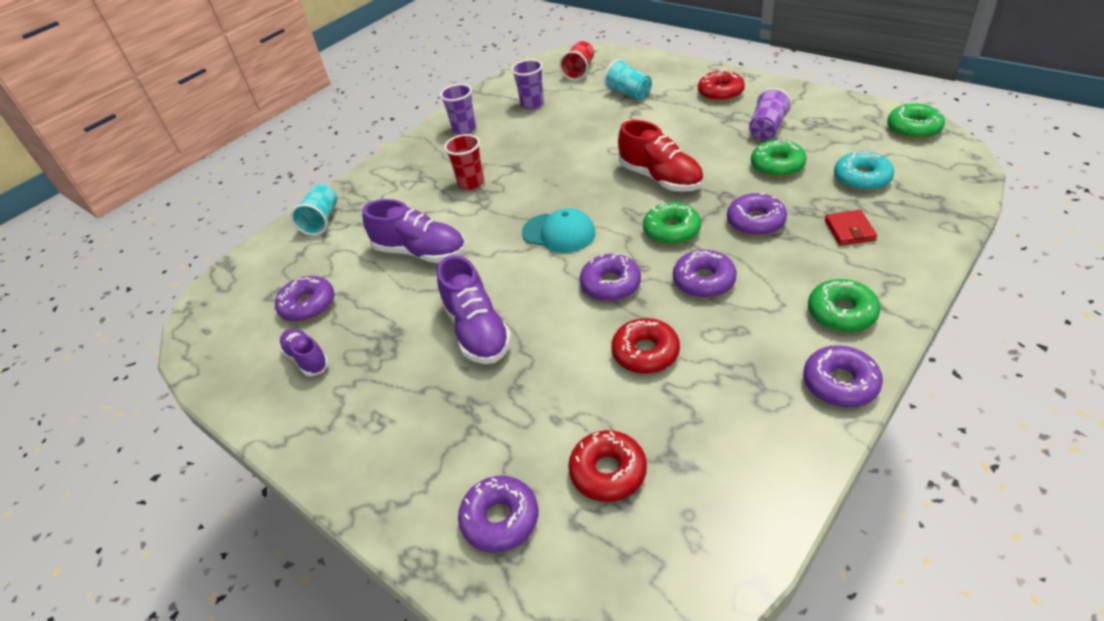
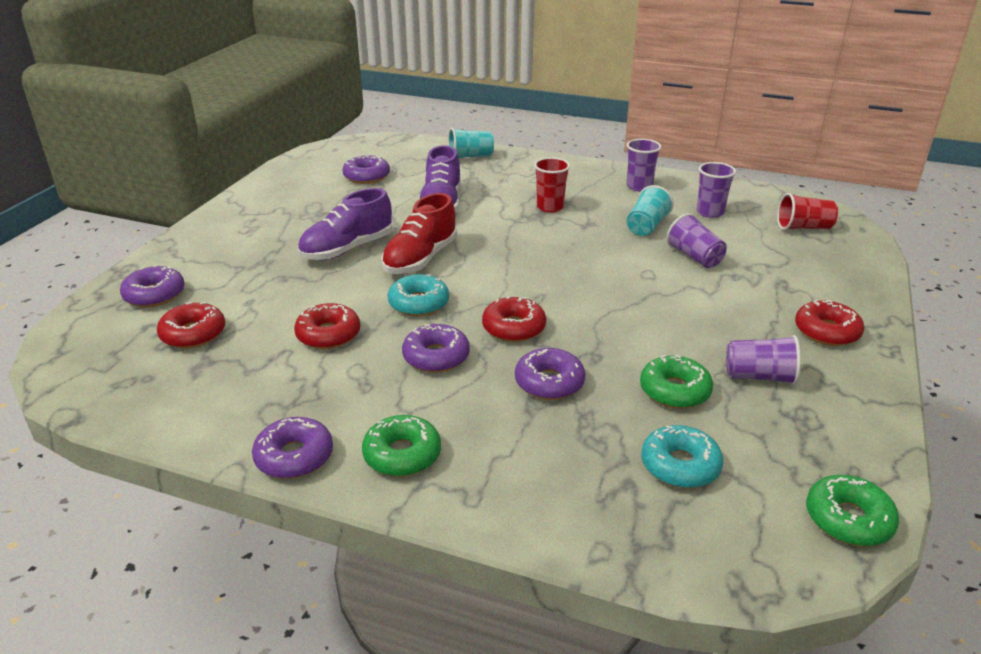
camera: 65 degrees right, 10 degrees down
(307, 359) = (309, 190): purple shoe -> none
(559, 233) = (488, 264): turquoise cap -> none
(599, 124) = (694, 257): none -> purple cup
(610, 284) = (418, 303): purple donut -> turquoise donut
(629, 93) = (776, 266): turquoise cup -> turquoise cup (646, 226)
(660, 178) = (607, 309): red shoe -> red shoe (420, 259)
(671, 230) = (513, 328): green donut -> red donut
(849, 230) = (558, 457): red wallet -> none

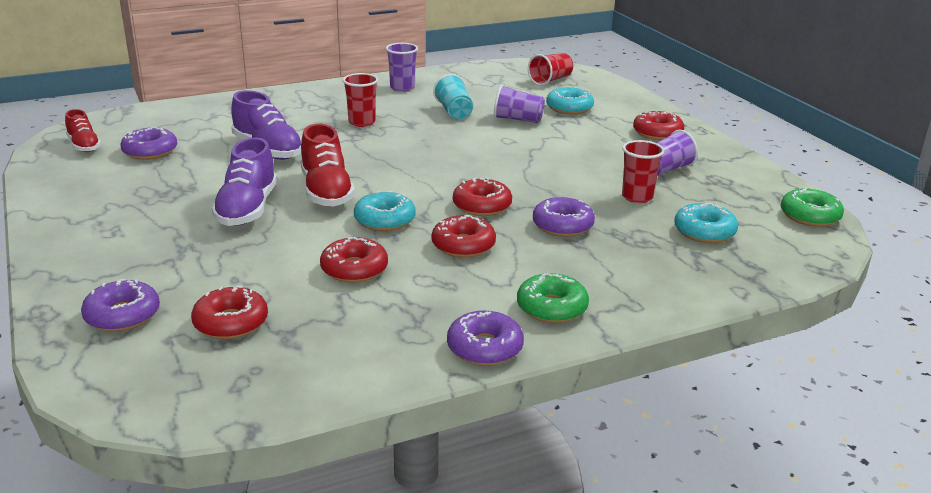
camera: 45 degrees left, 5 degrees down
(337, 157) = (84, 146): none -> red shoe
(436, 357) = (463, 245): purple donut -> red donut
(470, 156) = (222, 107): turquoise cup -> none
(674, 391) = (637, 197): green donut -> red cup
(710, 212) = (479, 89): purple cup -> none
(771, 265) = (569, 108): none -> turquoise donut

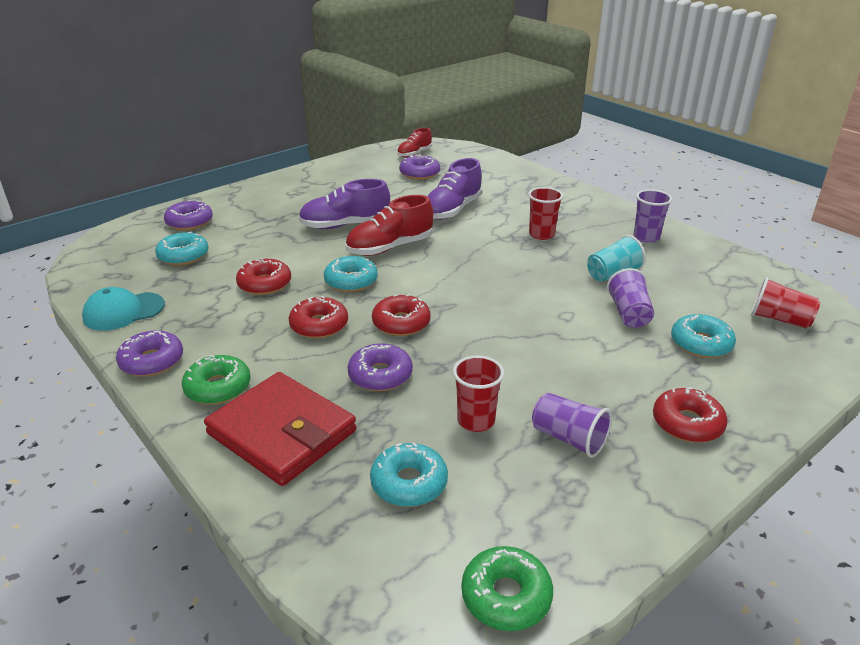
camera: 75 degrees right, 5 degrees up
(231, 323) = (183, 256): red donut -> turquoise donut
(355, 370) = (123, 311): none -> turquoise cap
(632, 278) = (282, 432): none -> red wallet

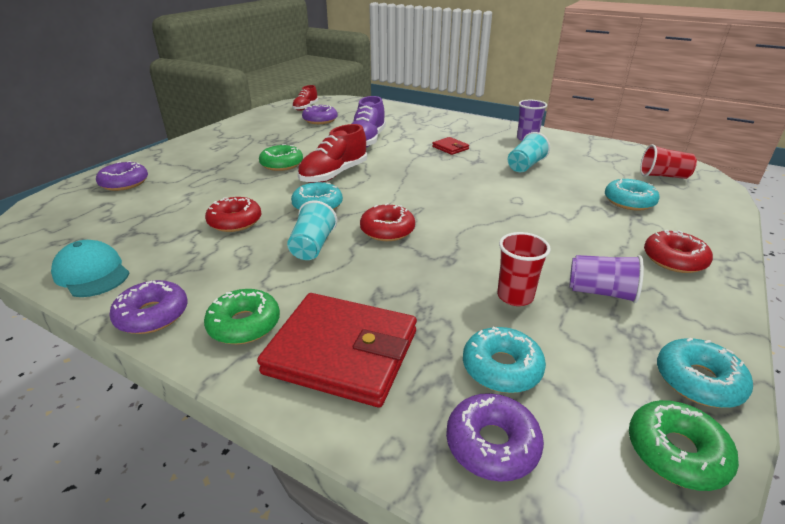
camera: 20 degrees left, 0 degrees up
(123, 311) = (92, 273): turquoise cap -> turquoise cap turned 90 degrees clockwise
(183, 256) = (134, 212): turquoise donut -> turquoise donut (698, 381)
(319, 325) = (312, 246): red donut -> turquoise cup
(345, 225) = (282, 164): purple shoe -> green donut
(380, 375) = (401, 277): purple donut -> purple donut (492, 444)
(541, 234) = (450, 148): red cup -> red wallet
(629, 313) = (561, 190): purple cup -> none

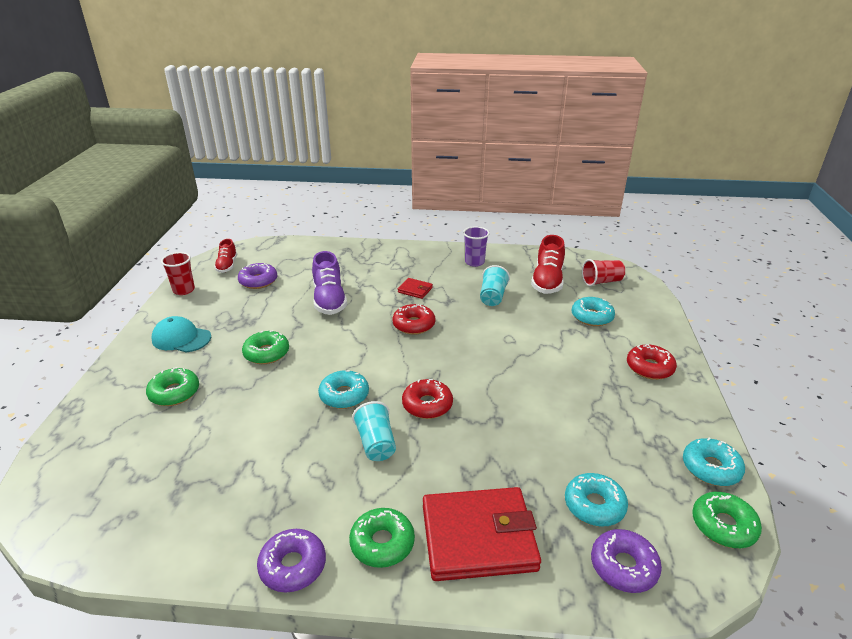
camera: 25 degrees left, 0 degrees up
(92, 273) = (188, 546): turquoise cap -> turquoise cap (181, 338)
(124, 183) = (110, 427): purple donut -> none
(189, 173) = (174, 393): none -> green donut
(235, 221) = (279, 439): red donut -> red donut (414, 325)
(334, 175) = (330, 353): red shoe -> red shoe (547, 281)
(515, 296) = (566, 439): red cup -> red cup (184, 290)
(601, 292) = (619, 415): purple cup -> none

